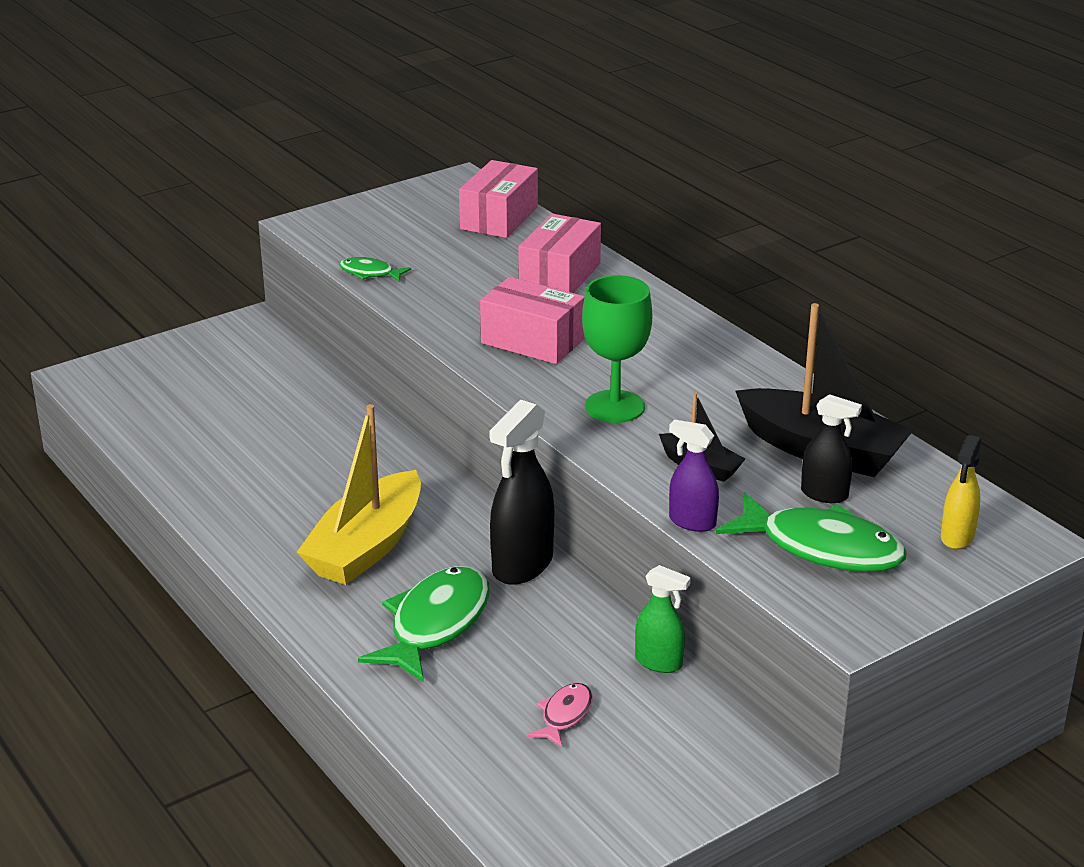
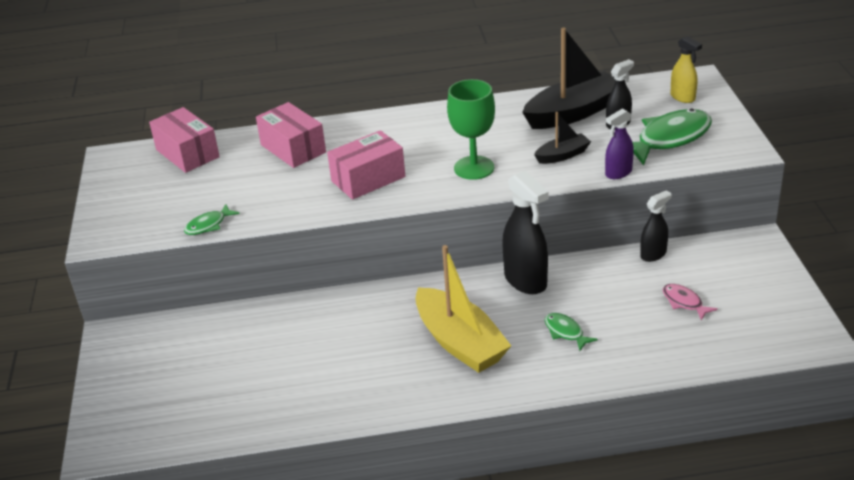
camera: 60 degrees left, 5 degrees up
(435, 624) = (565, 332): green fish -> green fish, size x0.49
(659, 662) = (653, 254): green spray bottle -> black spray bottle

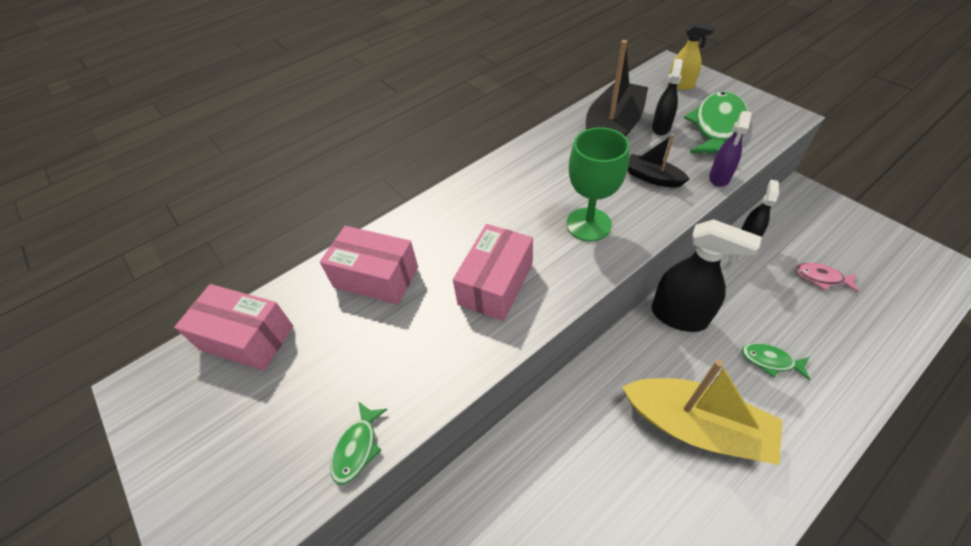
camera: 30 degrees left, 15 degrees up
(562, 155) = (652, 177): black boat -> black boat turned 90 degrees counterclockwise

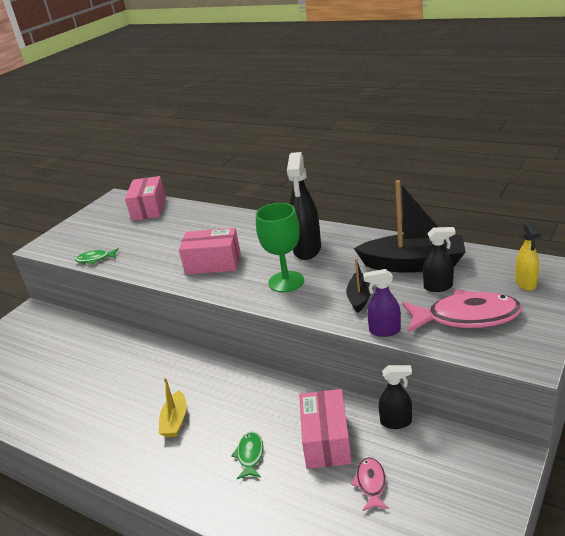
camera: 70 degrees right, 20 degrees down
(376, 277) = (202, 225): pink box -> pink box (326, 440)
(679, 316) = (274, 394): black spray bottle -> black spray bottle (307, 249)
(696, 426) = (175, 421): yellow boat -> yellow boat, size x0.51
(717, 127) = (466, 317): green fish -> pink fish

